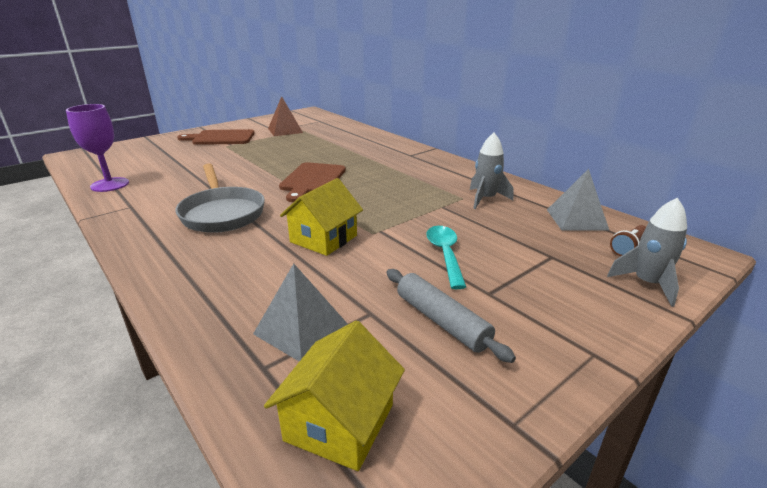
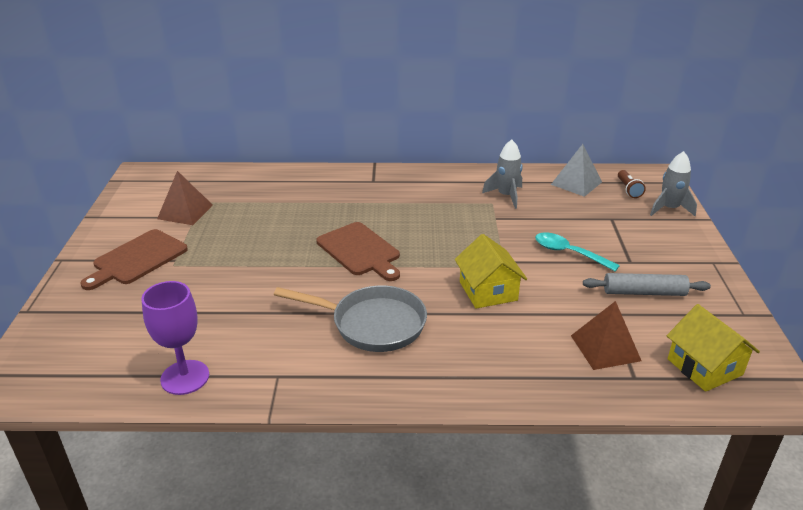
camera: 50 degrees left, 5 degrees up
(301, 329) = (605, 348): grey pyramid -> brown pyramid

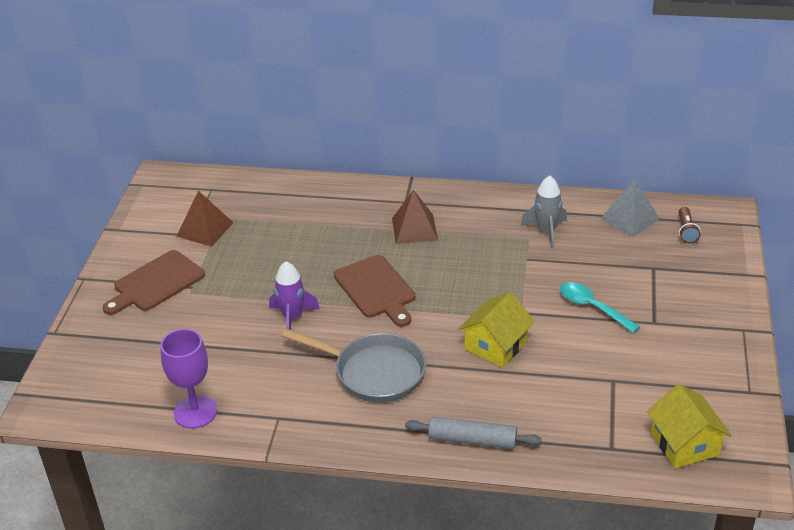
camera: 10 degrees right, 5 degrees up
(280, 280) = (292, 317): none -> purple rocket
(488, 291) = (496, 345): yellow house -> yellow house turned 45 degrees clockwise
(605, 348) = (594, 416): brown pyramid -> brown pyramid (414, 229)
(644, 292) = (655, 359): grey rolling pin -> grey rolling pin (472, 440)
(669, 209) = (723, 259): grey rocket -> none

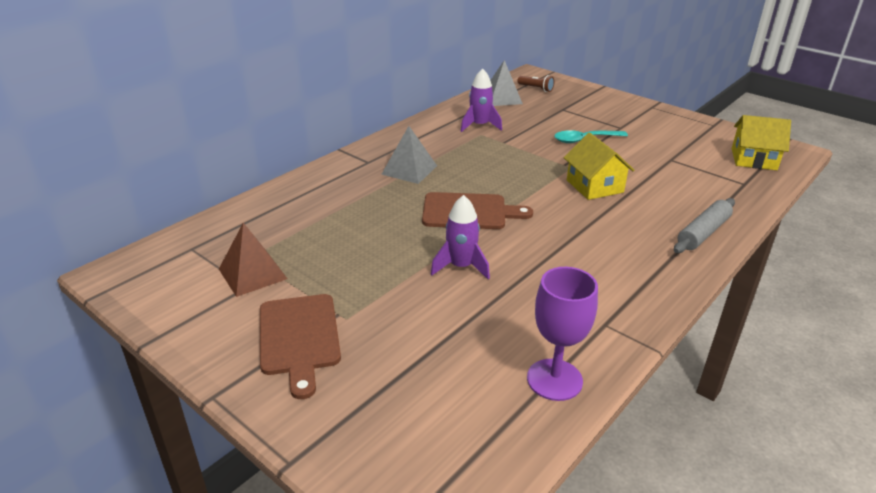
camera: 60 degrees left, 5 degrees down
(374, 372) = (582, 249): grey pan -> none
(414, 229) = (409, 170): brown pyramid -> grey pyramid
(546, 231) = (479, 126): grey rocket -> purple rocket

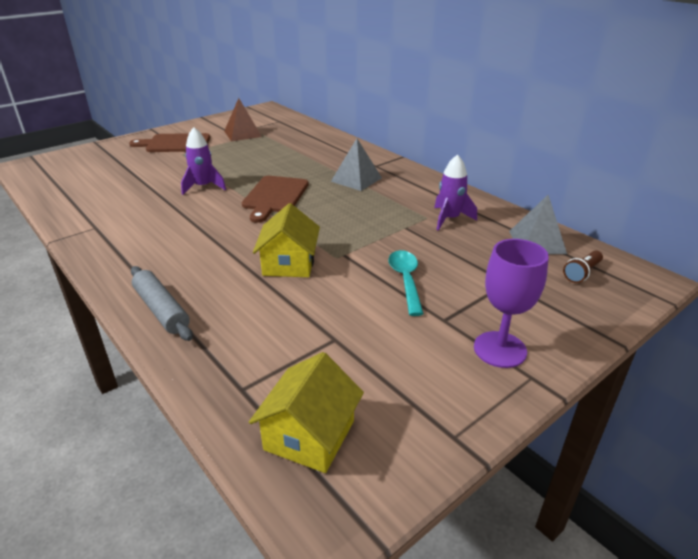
camera: 100 degrees right, 0 degrees up
(554, 379) = (69, 202): purple goblet -> purple goblet (500, 349)
(594, 186) = (289, 263): yellow house -> yellow house turned 75 degrees counterclockwise

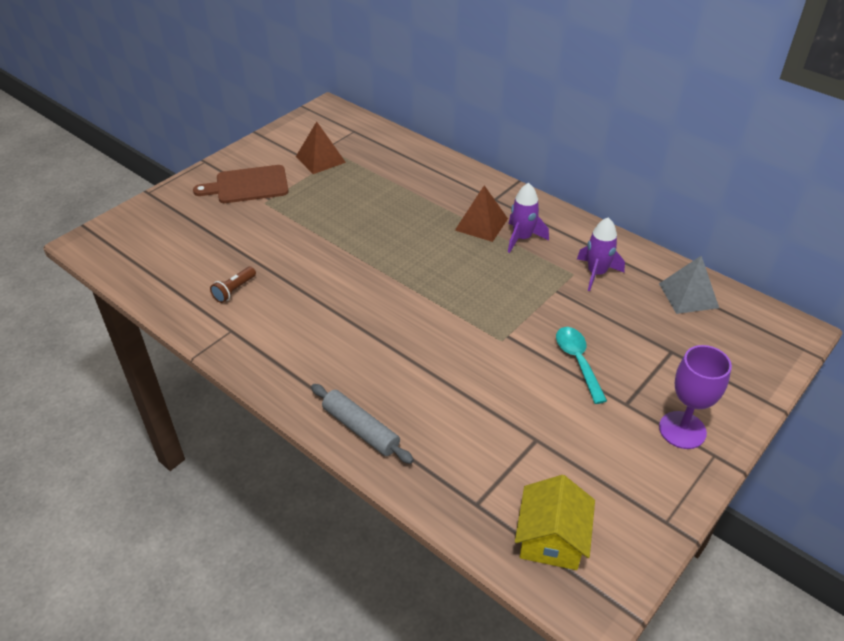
camera: 10 degrees left, 10 degrees up
(203, 187) = (318, 255): purple rocket -> purple rocket (522, 238)
(275, 196) = (403, 261): brown cutting board -> none
(289, 263) = (458, 355): yellow house -> none
(356, 179) = (481, 224): grey pyramid -> brown pyramid
(582, 273) = (736, 331): brown flashlight -> brown flashlight (234, 290)

